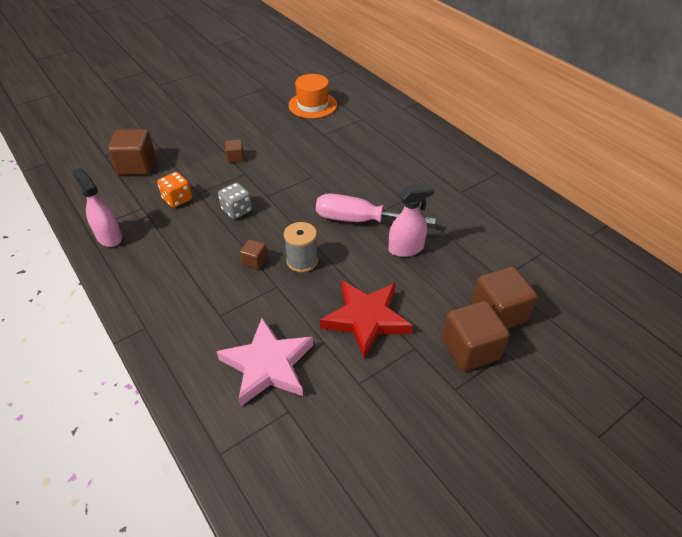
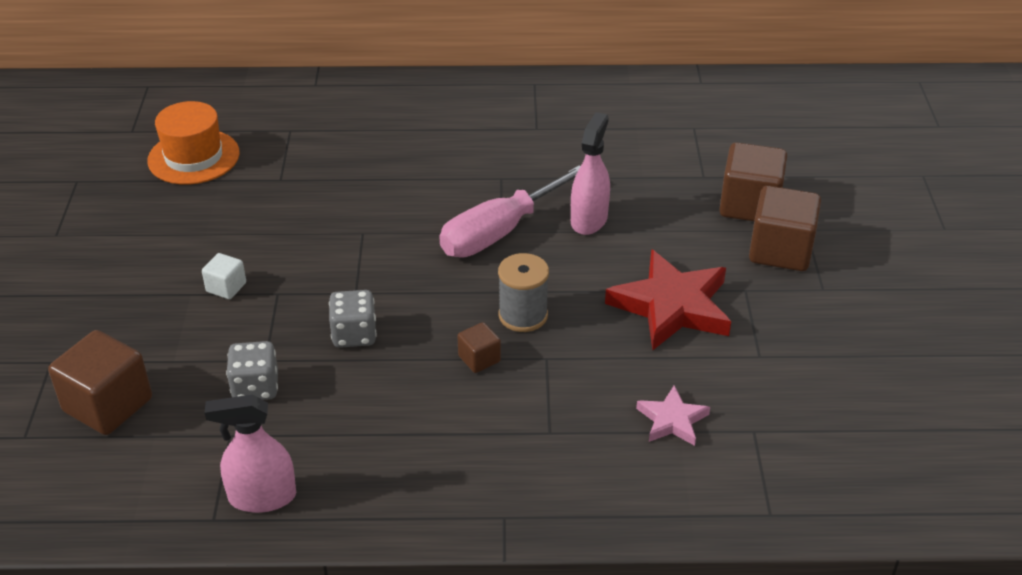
camera: 55 degrees left, 5 degrees down
(177, 199) = (255, 387): orange dice -> grey dice
(235, 158) = (226, 287): brown cube -> white cube
(268, 365) = (672, 420): pink star -> pink star, size x0.52

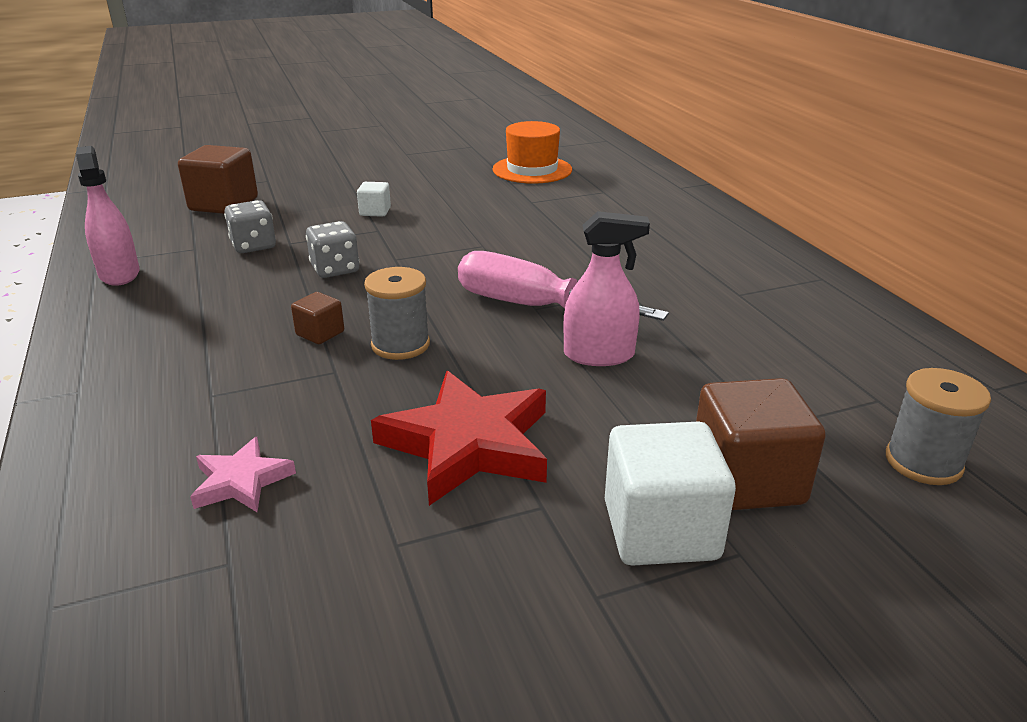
camera: 70 degrees right, 10 degrees down
(757, 139) = (923, 462): none -> grey spool
(780, 251) = (660, 530): brown cube -> white cube

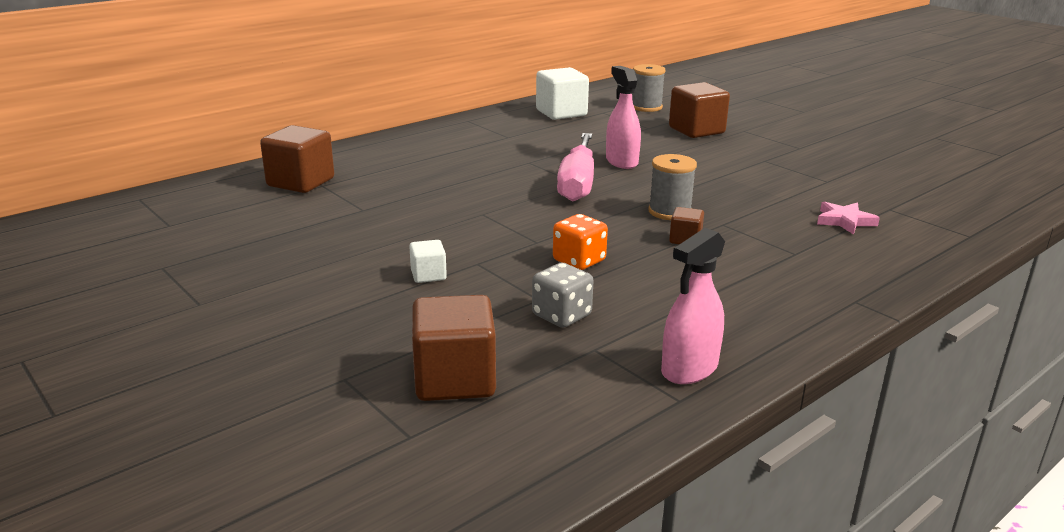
camera: 110 degrees left, 5 degrees down
(335, 269) = (579, 261): grey dice -> orange dice
(468, 444) = (743, 179): red star -> none
(532, 170) = (260, 221): orange hat -> none
(615, 184) = (301, 182): none -> brown cube
(660, 530) = (749, 141): white cube -> white cube (561, 113)

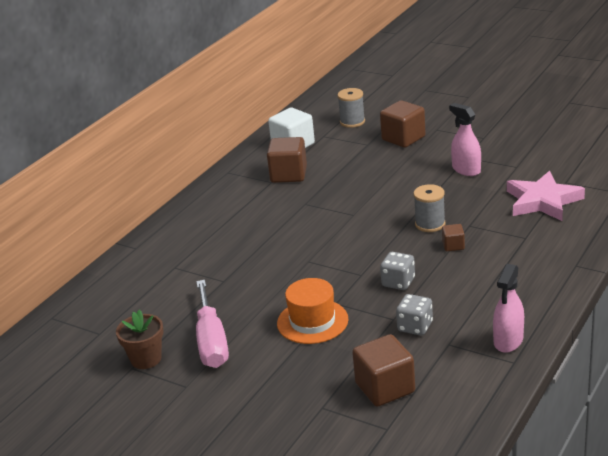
camera: 15 degrees left, 5 degrees up
(188, 262) = (146, 359): none -> brown flower pot
(301, 182) = (156, 269): brown cube -> brown cube (288, 174)
(428, 275) = (312, 321): white cube -> orange hat
(577, 183) = (353, 215): pink screwdriver -> pink screwdriver (211, 341)
(579, 261) = (398, 282): orange dice -> grey dice
(621, 162) = (370, 185): pink spray bottle -> pink spray bottle (466, 170)
(844, 221) = (543, 201): pink star -> pink star, size x1.91

